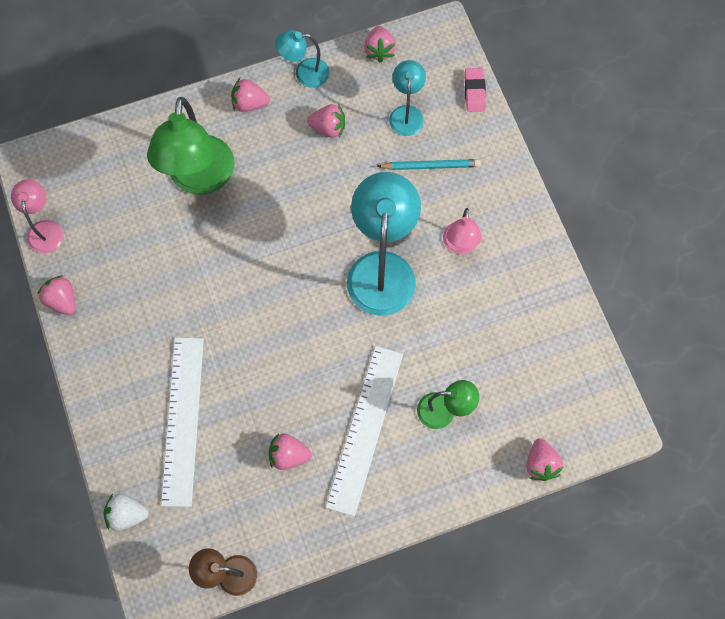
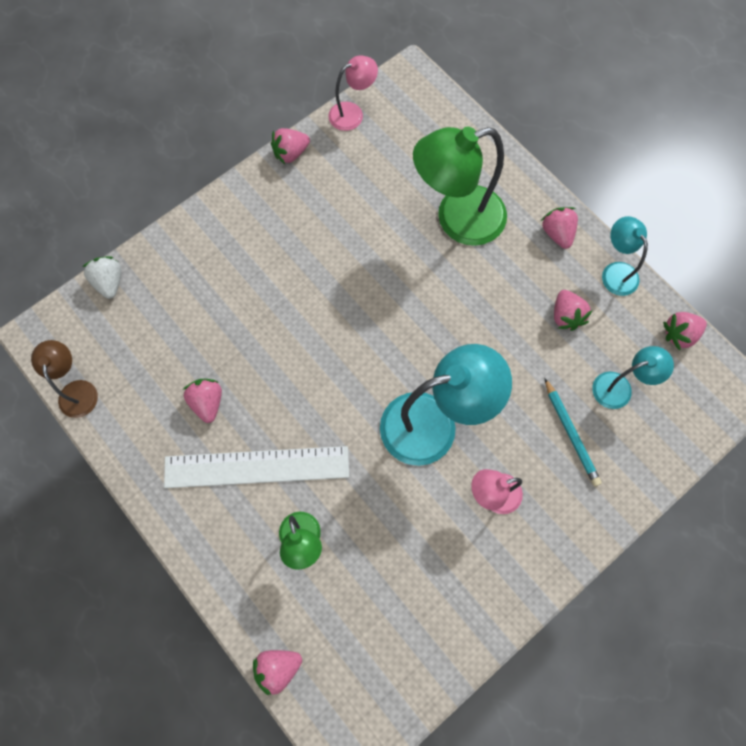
camera: 70 degrees right, 0 degrees up
(62, 300) = (291, 153): pink strawberry -> pink strawberry turned 150 degrees counterclockwise
(182, 420) = (211, 295): white ruler -> none
(474, 92) = (681, 450): pink eraser -> none

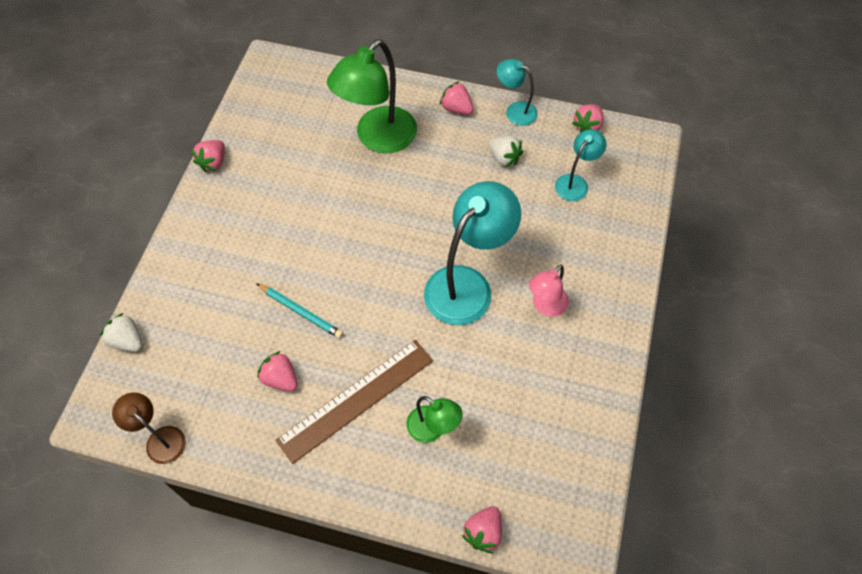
camera: 35 degrees left, 10 degrees down
(257, 466) = (356, 399): white ruler -> brown ruler
(352, 113) = (242, 109): pink lamp -> none
(566, 316) = (504, 158): pink strawberry -> white strawberry
(571, 434) = (566, 232): turquoise pencil -> turquoise pencil (301, 312)

